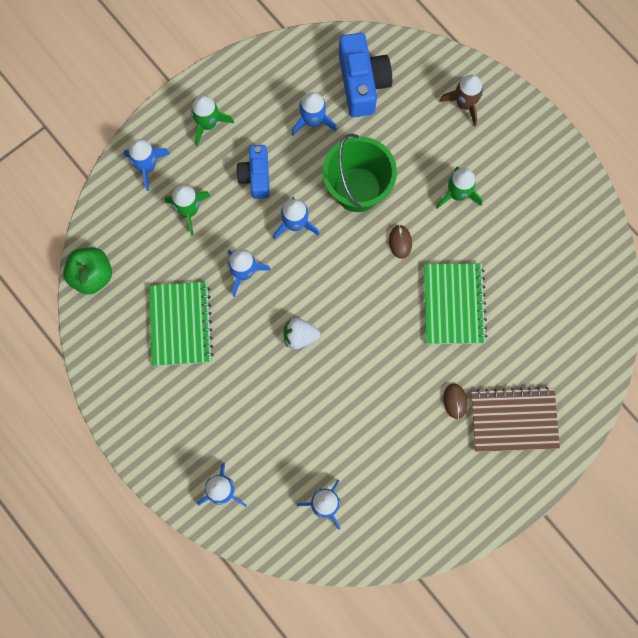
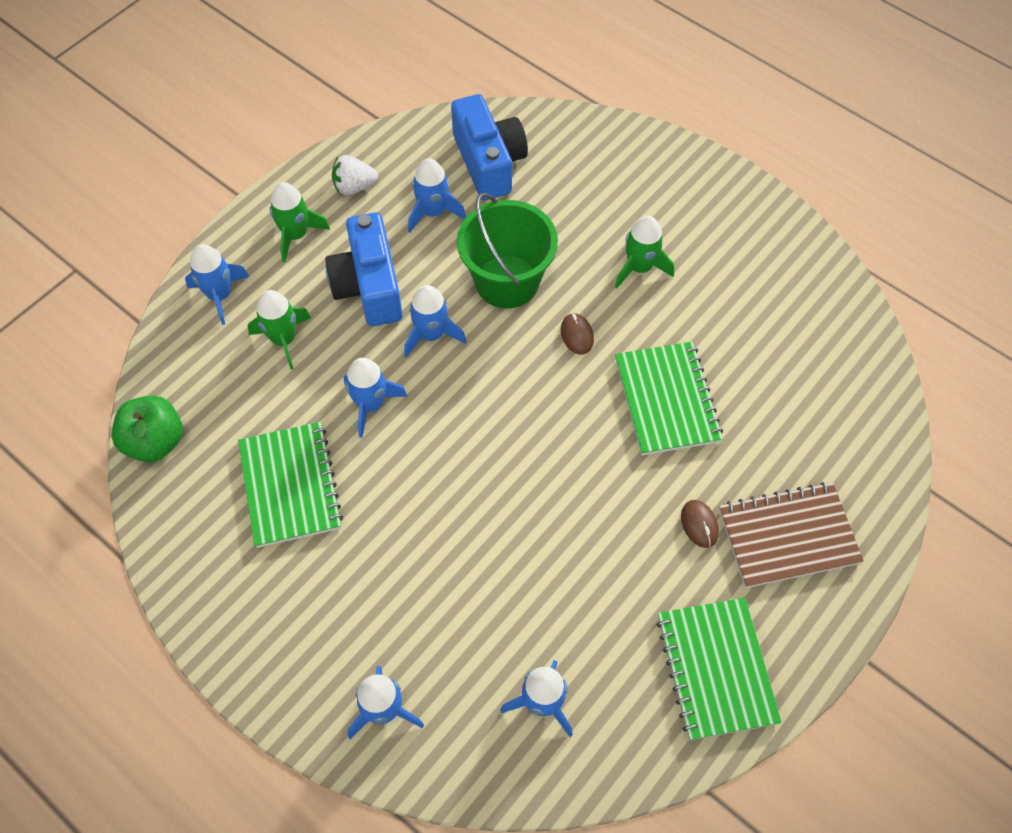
camera: 10 degrees left, 15 degrees down
(256, 176) = (369, 286): blue camera -> blue camera, size x1.54
(300, 336) = (462, 474): white strawberry -> white strawberry (354, 187)
(442, 502) = (716, 669): none -> green notebook
(464, 104) = (623, 167): brown rocket -> none

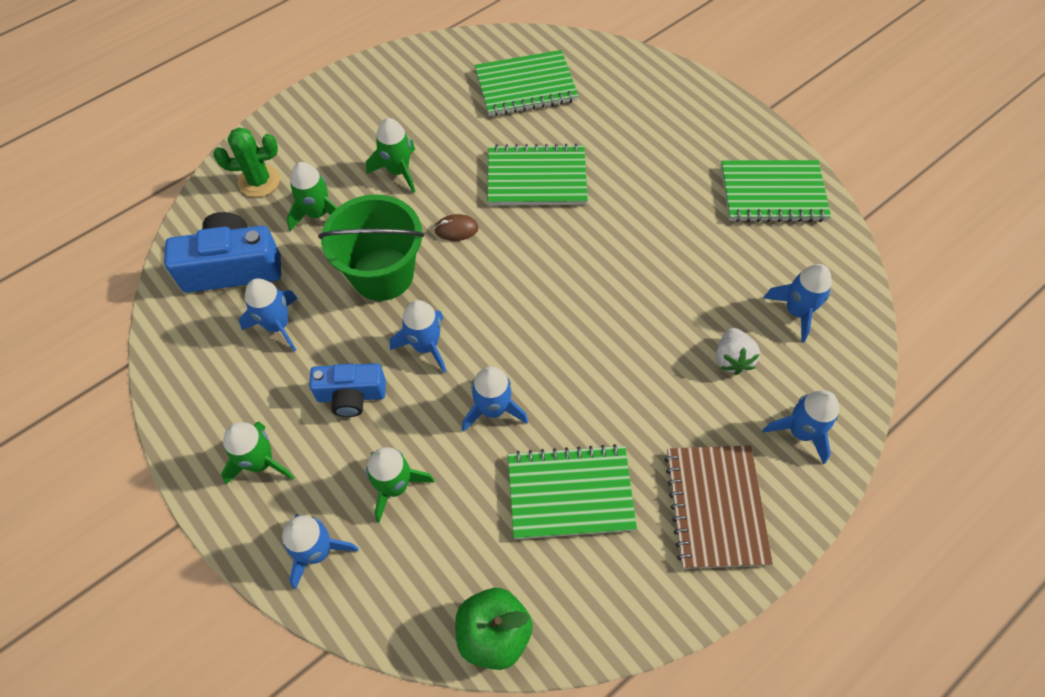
camera: 80 degrees left, 0 degrees up
(354, 187) = (216, 396): white strawberry -> white strawberry (732, 359)
(369, 286) = (351, 395): blue camera -> blue camera, size x0.65
(567, 212) = (318, 213): none -> green rocket
(594, 155) = (259, 181): none -> green cactus
(699, 524) = (653, 179): brown mouse -> none
(788, 536) = (670, 128): brown notebook -> brown notebook (715, 507)
(803, 367) = (525, 86): none -> green notebook

